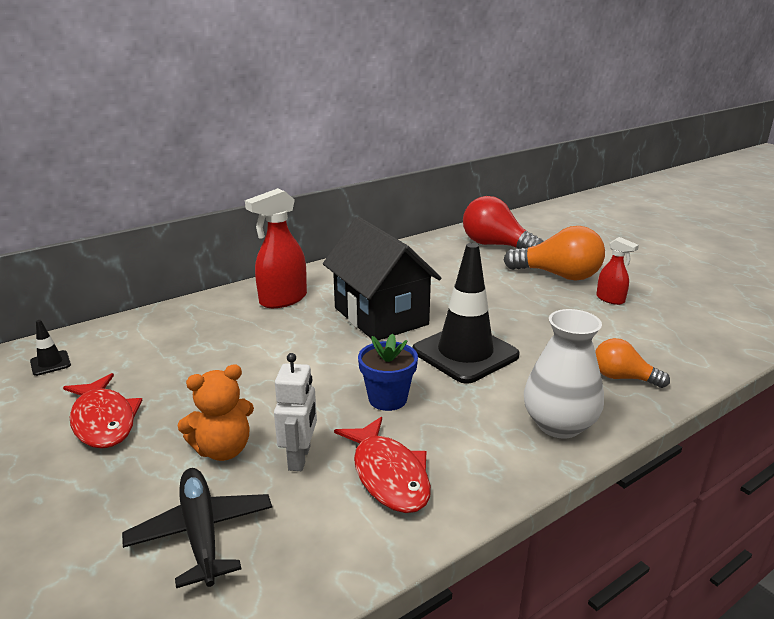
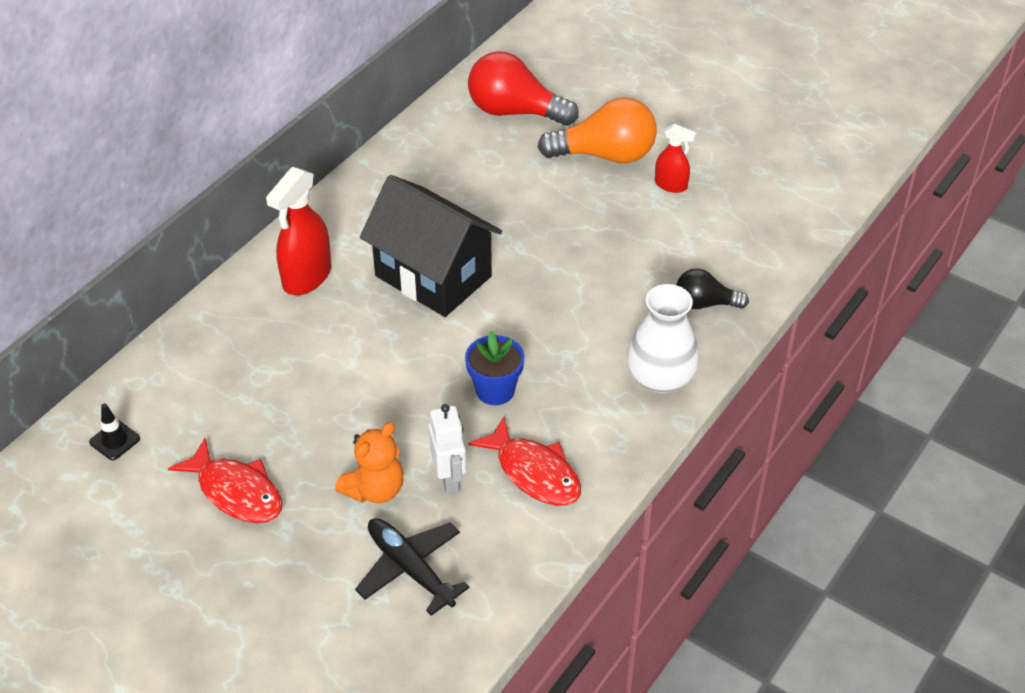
camera: 20 degrees left, 20 degrees up
(465, 353) = (545, 309): black traffic cone -> none
(622, 378) = (705, 303): orange light bulb -> black light bulb

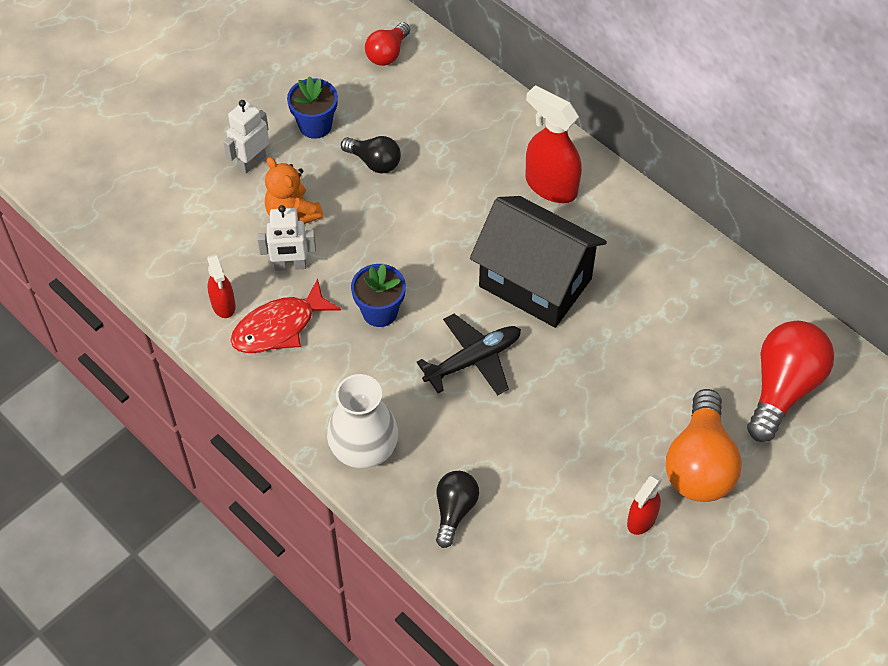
camera: 100 degrees right, 10 degrees up
(114, 440) = (387, 53): black traffic cone -> red light bulb
(236, 492) = (315, 125): red fish -> blue flower pot
(289, 426) = (374, 162): none -> black light bulb
(300, 545) = (252, 162): none -> white robot
(410, 569) = (207, 229): black plane -> black plane (473, 360)
(433, 276) = (535, 282): black house -> black house turned 75 degrees clockwise
(516, 530) = (223, 305): none -> red spray bottle

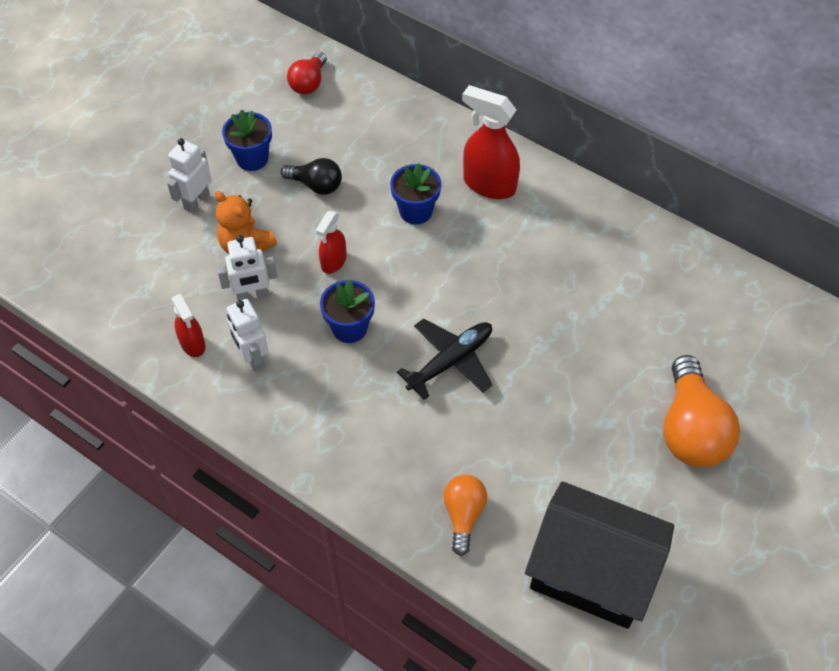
camera: 10 degrees left, 0 degrees up
(279, 327) = (252, 358): red fish -> white robot
(364, 448) = (360, 466): white vase -> none
(454, 511) = (463, 515): black light bulb -> orange light bulb
(470, 203) = (415, 211): none -> blue flower pot
(535, 282) = (494, 277): black house -> black house (591, 573)
(641, 520) = (648, 494): red spray bottle -> red spray bottle (333, 262)
(783, 388) = (751, 344): red light bulb -> none

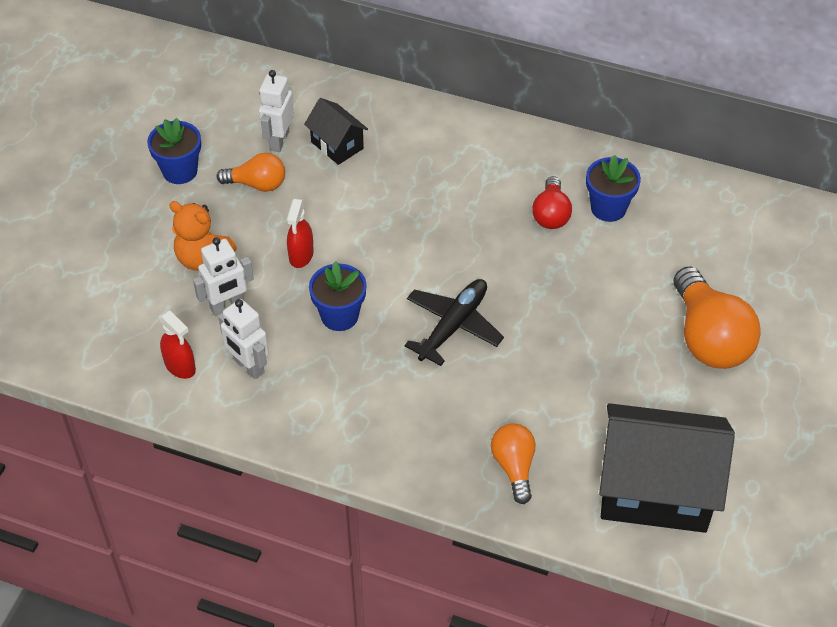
camera: 15 degrees left, 5 degrees down
(196, 201) = (134, 225): white robot -> white robot (279, 140)
(309, 83) = (214, 84): red light bulb -> red light bulb (551, 214)
(316, 185) = (257, 184): black light bulb -> orange light bulb
(399, 163) = (337, 145): none -> black house
(415, 211) = (370, 189): blue flower pot -> blue flower pot (608, 208)
(489, 184) = (436, 148): red spray bottle -> none

